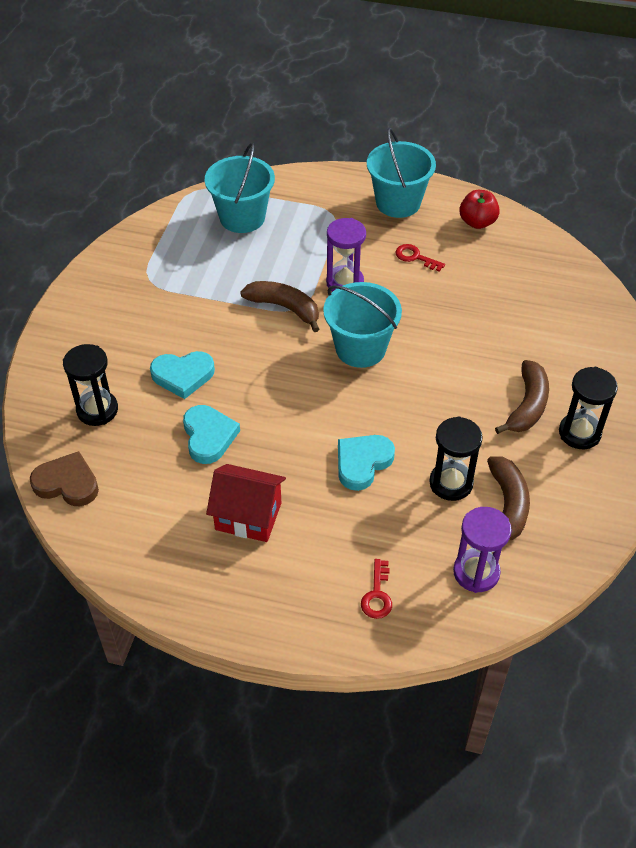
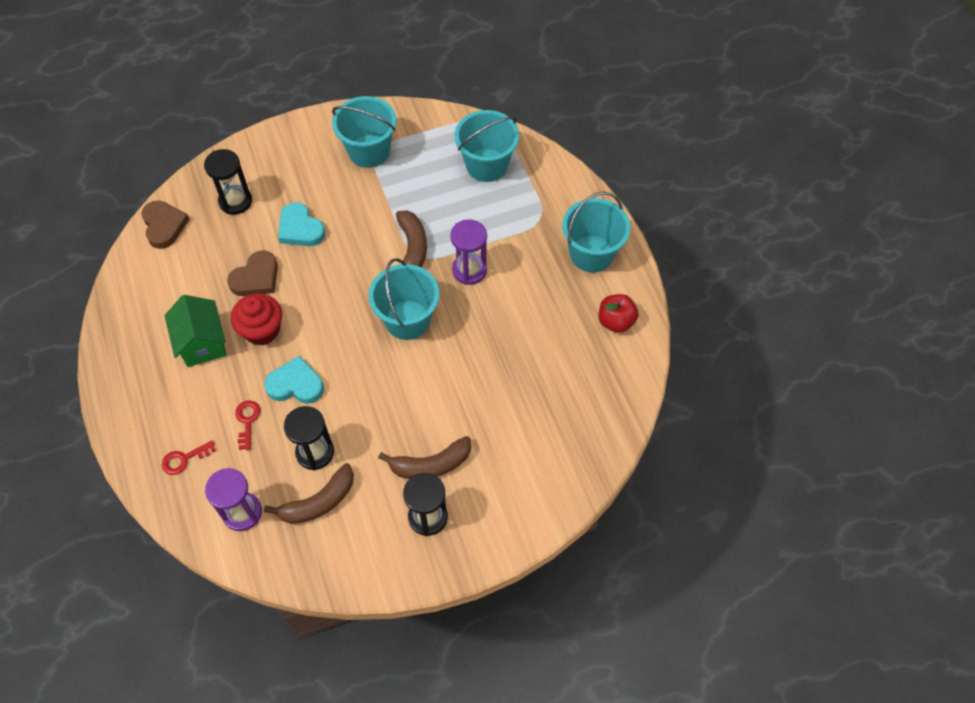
camera: 55 degrees right, 10 degrees up
(143, 284) = (369, 151): none -> turquoise bucket
(209, 436) = (256, 278): turquoise heart -> brown heart
(248, 516) = (202, 343): red house -> green house
(276, 460) = (262, 330): none -> red cupcake
(415, 257) = (536, 301): red key -> red key (247, 421)

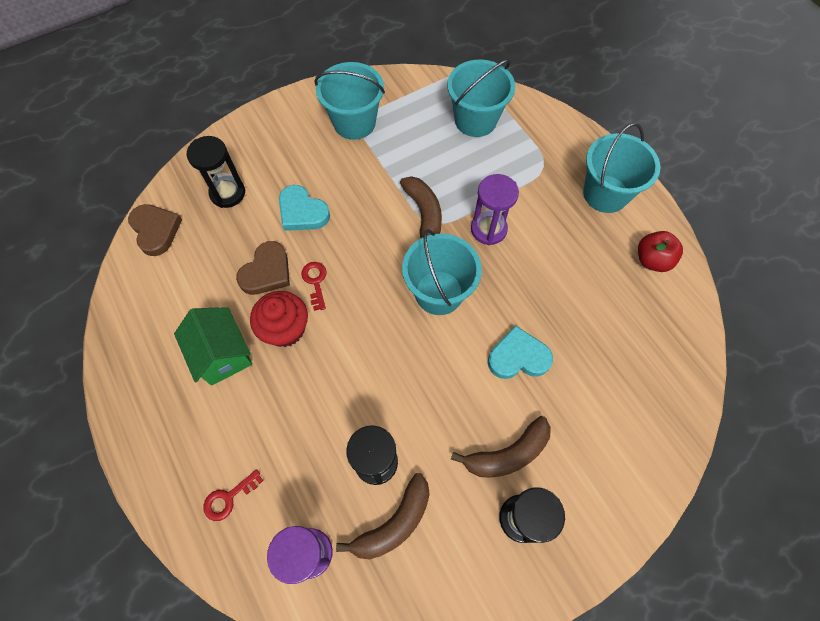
camera: 10 degrees left, 5 degrees up
(247, 421) = (292, 438): red key -> red key (315, 282)
(295, 384) = (336, 385): turquoise heart -> turquoise heart (518, 357)

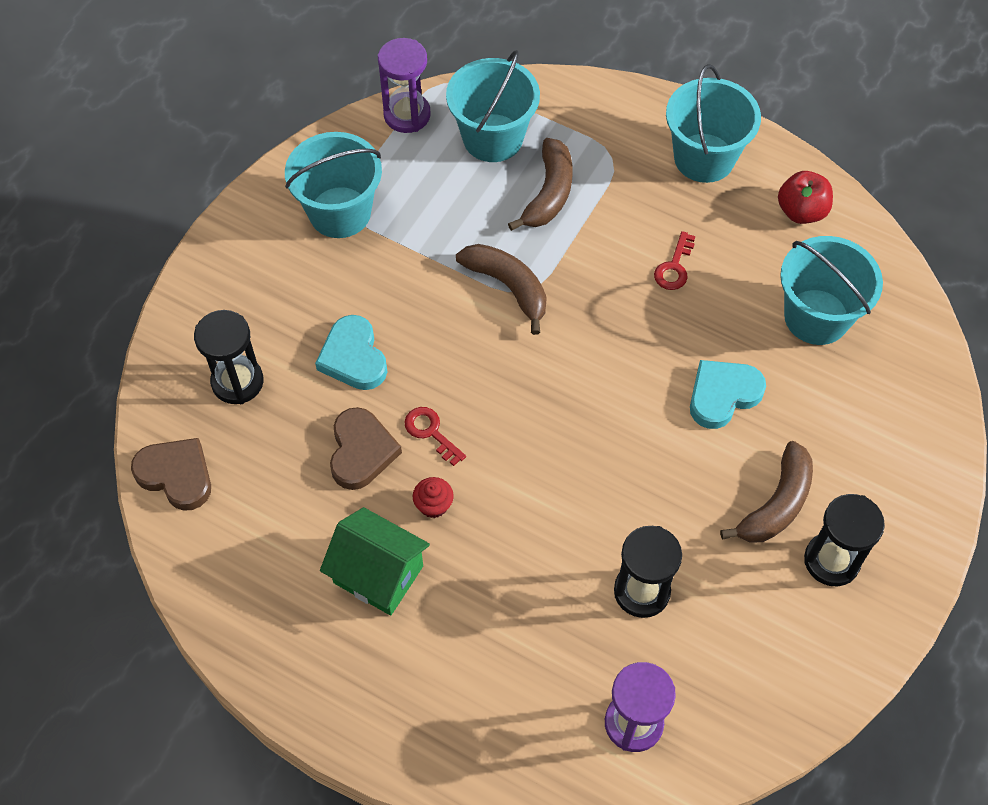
camera: 30 degrees left, 5 degrees down
(229, 497) = (502, 721): red key -> red key (674, 267)
(285, 329) = (433, 505): red cupcake -> red cupcake, size x0.53
(302, 212) = (353, 357): turquoise heart -> turquoise heart turned 60 degrees clockwise
(394, 523) = (703, 641): brown banana -> brown banana (549, 193)
(439, 292) = (587, 369): turquoise bucket -> turquoise bucket (816, 317)
(488, 229) = (596, 266): purple hourglass -> purple hourglass (407, 115)

